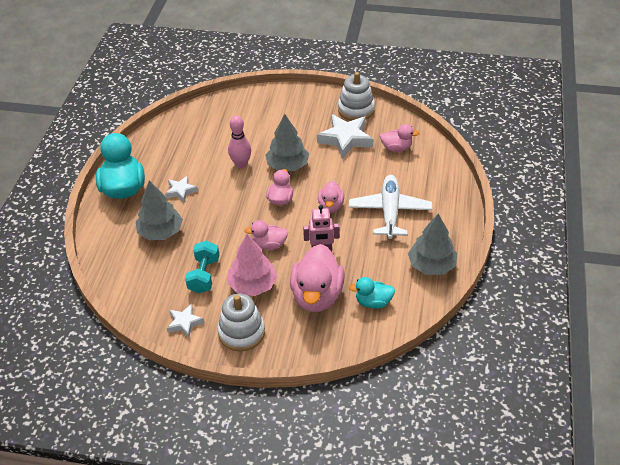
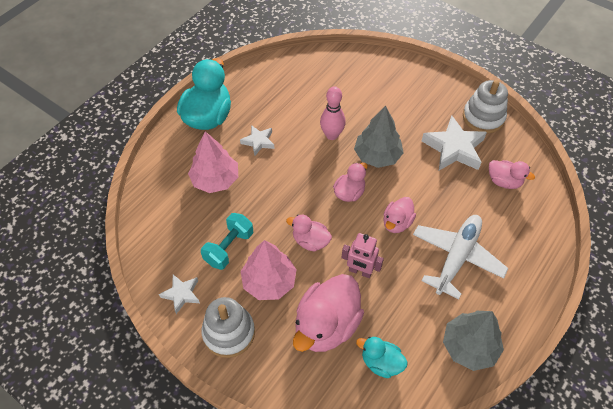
camera: 25 degrees right, 10 degrees up
(161, 232) = (215, 180): grey tree -> pink tree

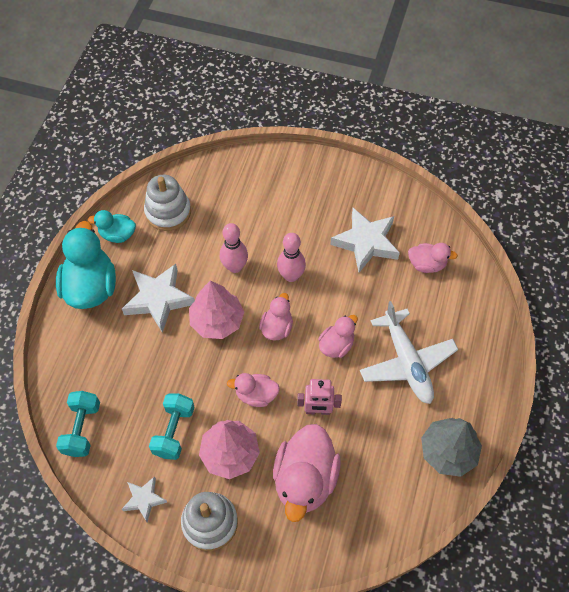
camera: 20 degrees left, 5 degrees up
(155, 221) = (82, 429): none -> turquoise dumbbell
(215, 180) = (129, 359): pink tree -> pink tree (217, 321)
(258, 142) = (159, 299): white star -> white star, size x1.81
(377, 156) = (291, 276): grey tree -> pink bowling pin
(381, 362) = (371, 498): turquoise duck -> turquoise duck (117, 235)
(397, 223) = (336, 345): pink duck -> pink duck turned 150 degrees counterclockwise
(457, 257) = (407, 362): white plane -> white plane turned 150 degrees clockwise
(483, 117) = (384, 198): white stacking toy -> white stacking toy (168, 212)

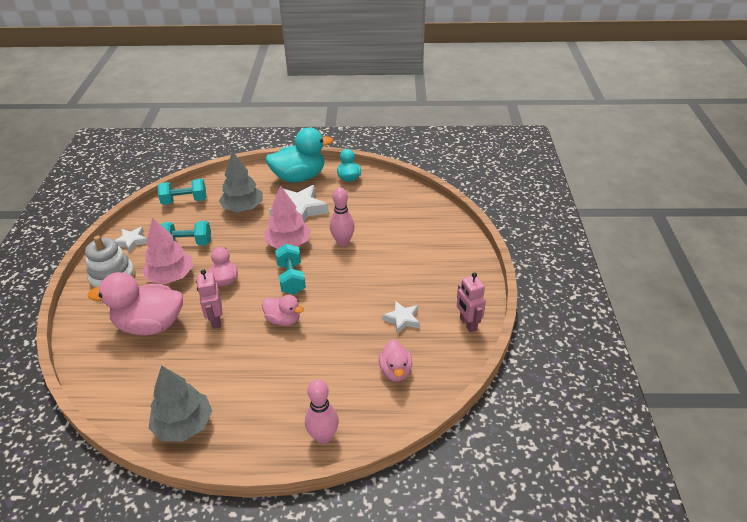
camera: 75 degrees right, 20 degrees down
(128, 360) = (243, 208): none -> grey tree
(168, 212) = (380, 196): white stacking toy -> none
(277, 327) = (291, 278): pink duck -> turquoise dumbbell
(291, 276) = (346, 276): pink bowling pin -> pink bowling pin (323, 437)
(366, 242) = (402, 319): white star -> white star, size x0.55
(386, 194) = (468, 324): none -> pink robot
(407, 362) = (276, 374): white plane -> none

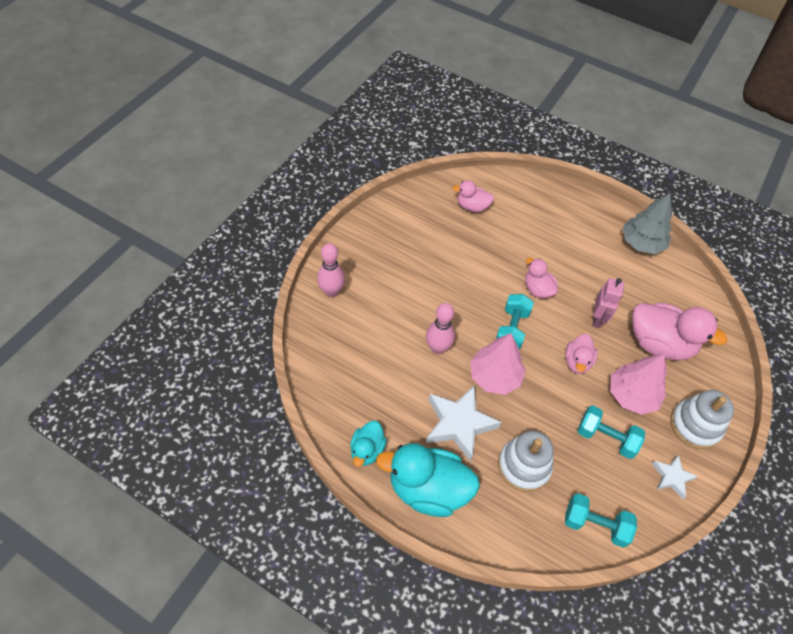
camera: 155 degrees left, 15 degrees up
(243, 208) = (524, 466): grey tree -> white stacking toy
(323, 437) = (546, 191): pink bowling pin -> pink bowling pin (331, 291)
(395, 371) = (472, 206): pink duck -> pink duck turned 105 degrees counterclockwise
(402, 319) = (439, 241): white star -> none
(468, 324) = (391, 212): pink robot -> none

